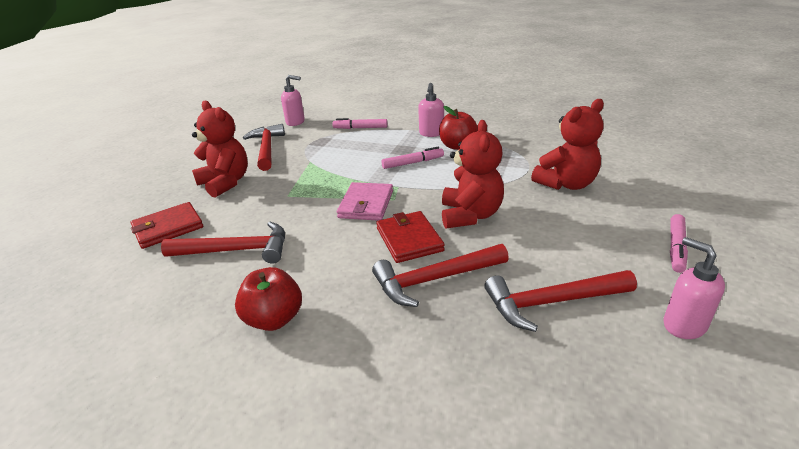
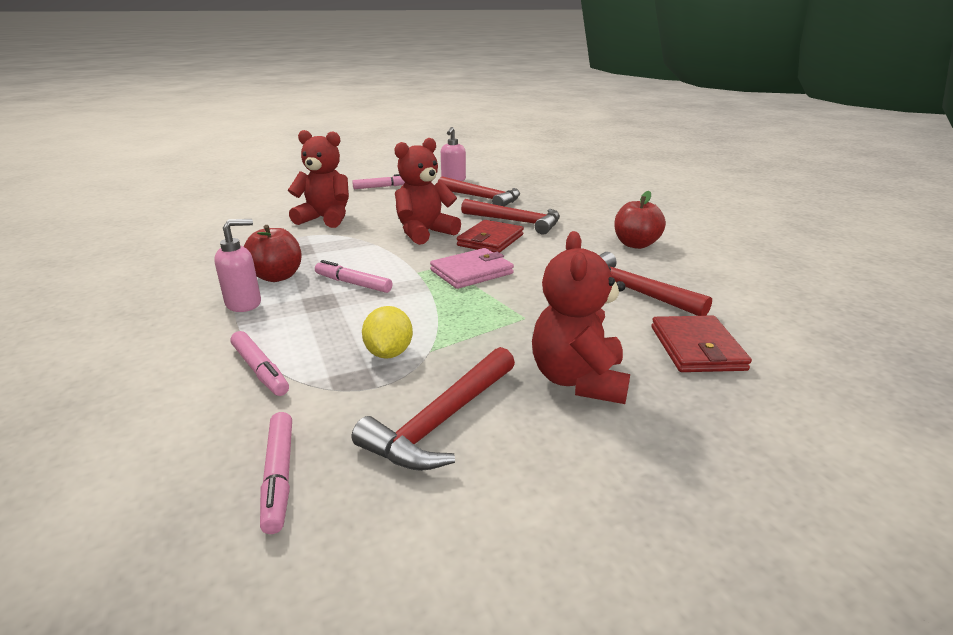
camera: 135 degrees left, 5 degrees down
(168, 228) = (697, 348): red wallet -> red wallet turned 75 degrees clockwise
(295, 122) = (279, 476): pink soap dispenser -> pink marker
(325, 152) = (389, 353): none -> yellow lemon

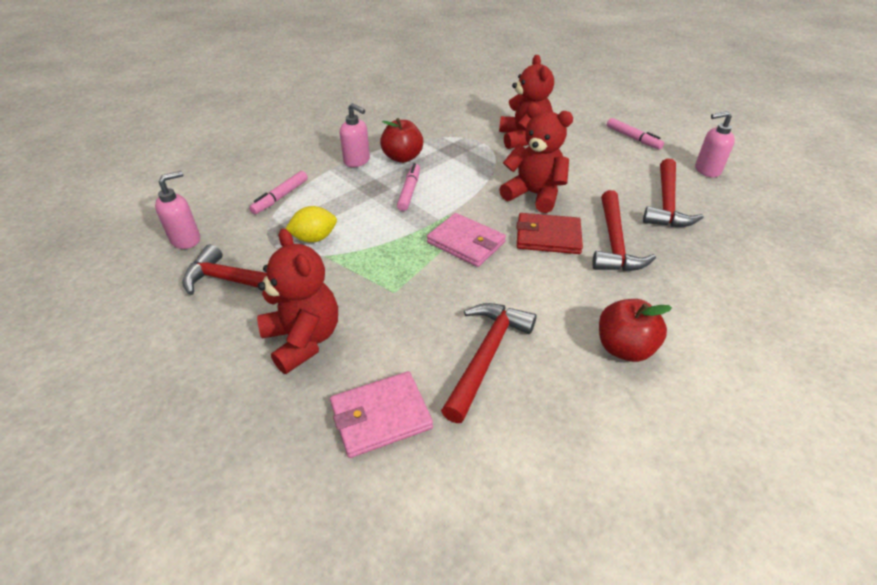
camera: 70 degrees right, 15 degrees up
(279, 476) = (186, 239): pink marker -> pink soap dispenser
(578, 380) = (303, 340): red teddy bear -> red teddy bear turned 75 degrees clockwise
(697, 348) = (381, 416): red wallet -> pink wallet

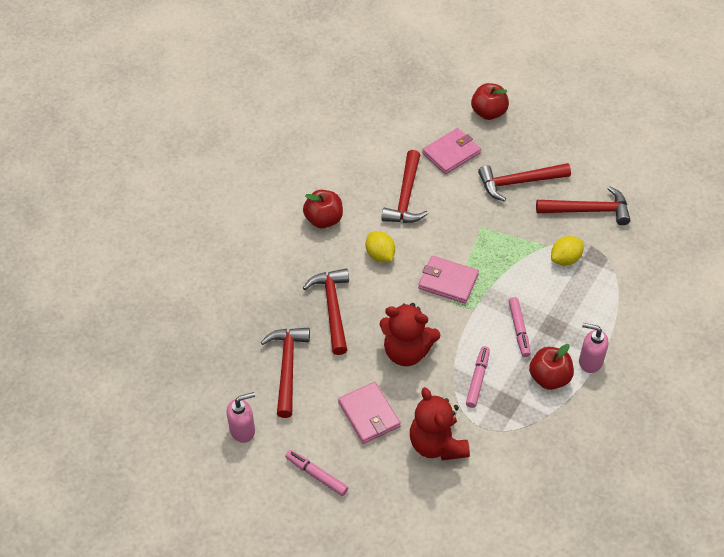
camera: 165 degrees right, 10 degrees up
(186, 239) = (659, 236): pink soap dispenser -> none
(263, 491) = (488, 113): none -> red apple
(281, 197) = (624, 296): pink marker -> pink marker (477, 379)
(303, 340) = (519, 182): red teddy bear -> red hammer
(544, 285) = (380, 255): none -> yellow lemon
(548, 236) = (385, 302): red wallet -> none
(581, 162) = (369, 414): none -> pink wallet

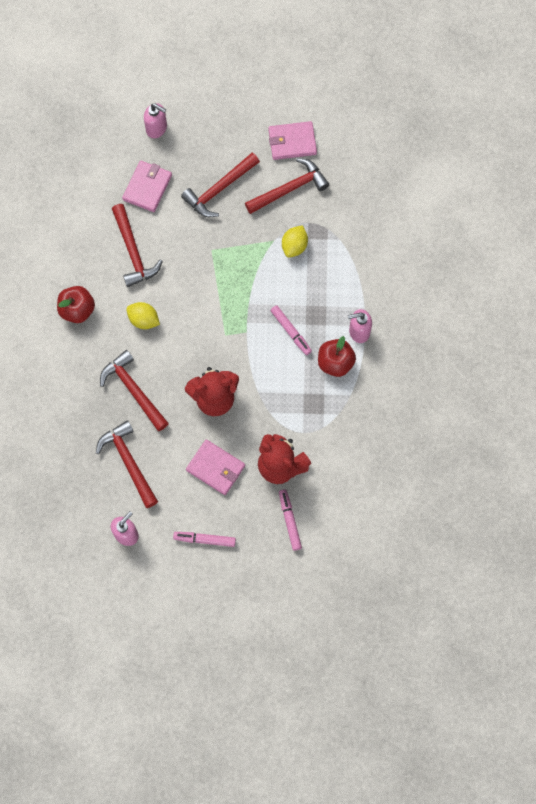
camera: 30 degrees left, 20 degrees up
(448, 281) = (212, 316): pink wallet -> pink wallet (292, 142)
(477, 379) = (282, 393): pink marker -> pink marker (289, 521)
(488, 113) = (157, 128): red apple -> pink soap dispenser

